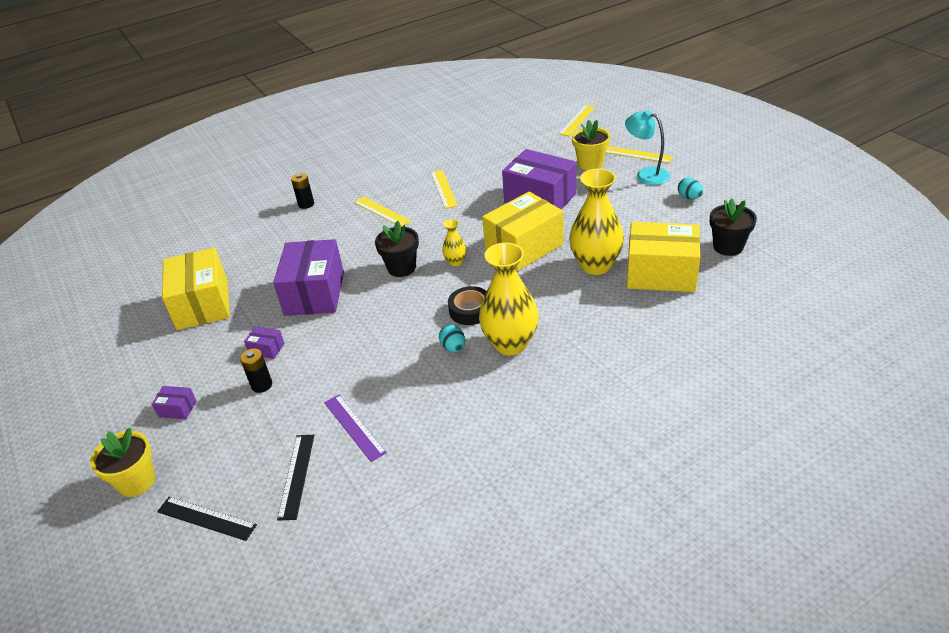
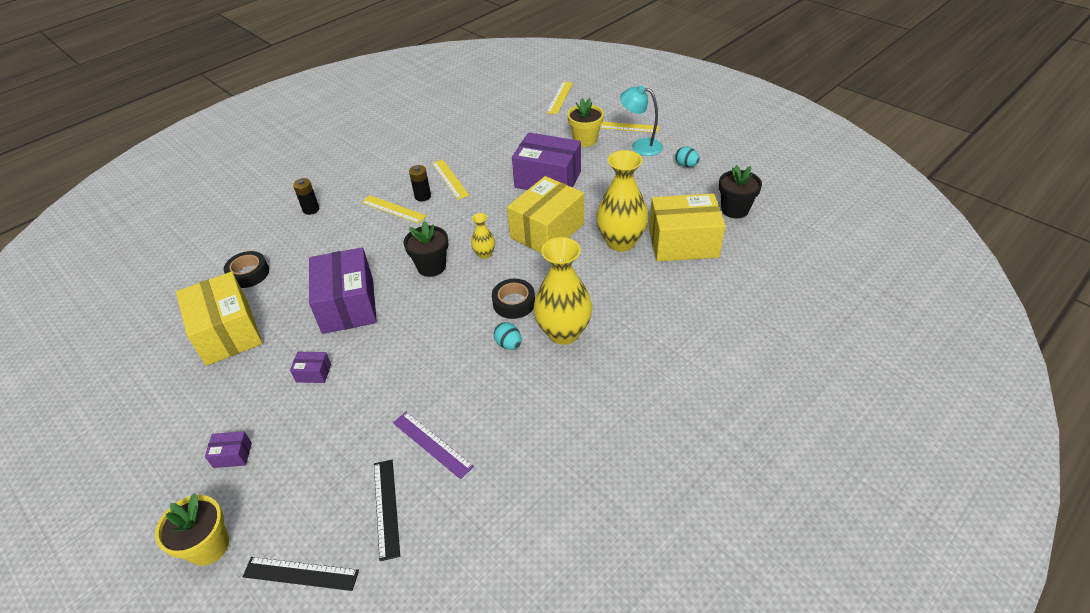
camera: 15 degrees left, 5 degrees up
(235, 255) = (248, 274): none -> black tape
(262, 385) = (319, 414): black battery -> black battery (422, 196)

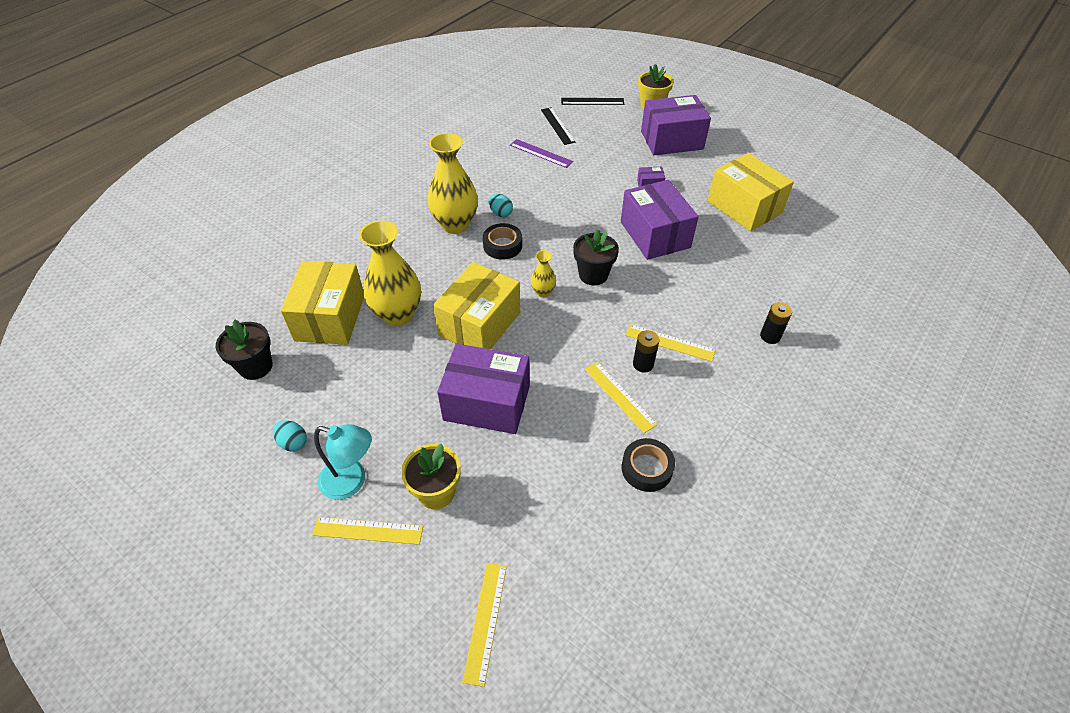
camera: 170 degrees right, 5 degrees up
(232, 455) = (671, 140): purple box -> purple box, size x2.42
(248, 274) = (773, 257): black tape -> black tape (646, 468)
(683, 243) = (330, 317): yellow box -> yellow box turned 75 degrees counterclockwise

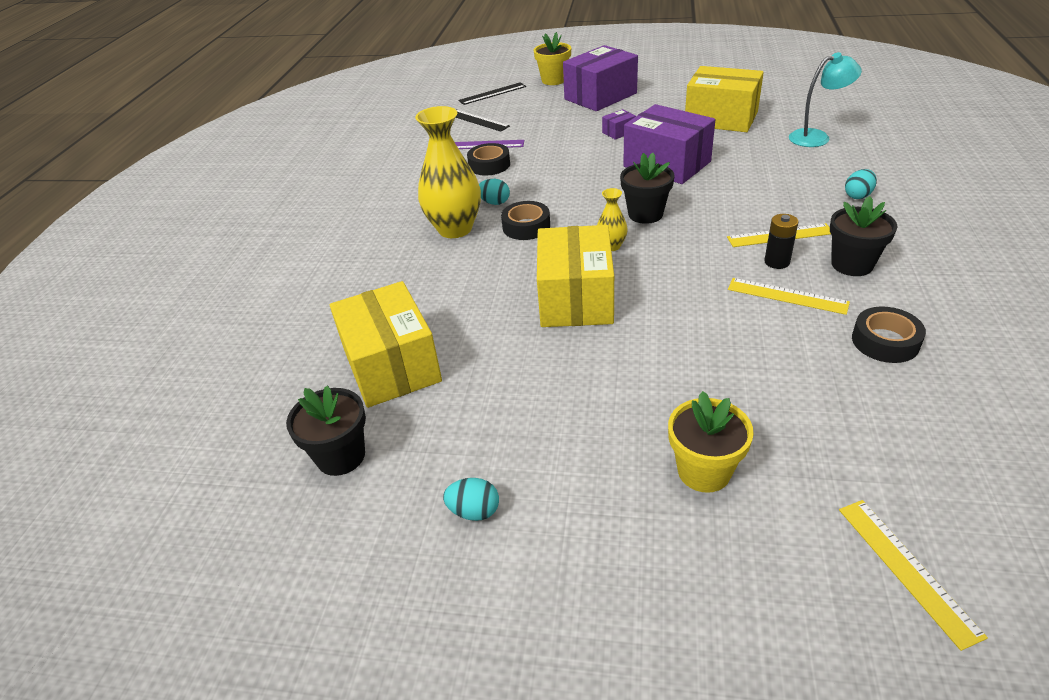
camera: 25 degrees left, 10 degrees down
(352, 481) = (593, 513): turquoise lamp -> turquoise lamp (816, 137)
(368, 531) = (669, 554): yellow ruler -> none
(398, 314) = (473, 328): yellow vase -> none
(487, 403) = (662, 362): purple box -> none
(527, 175) = (489, 165): none -> black tape
(694, 395) = (852, 264): none -> black flower pot
(770, 336) = (858, 196): black battery -> turquoise egg

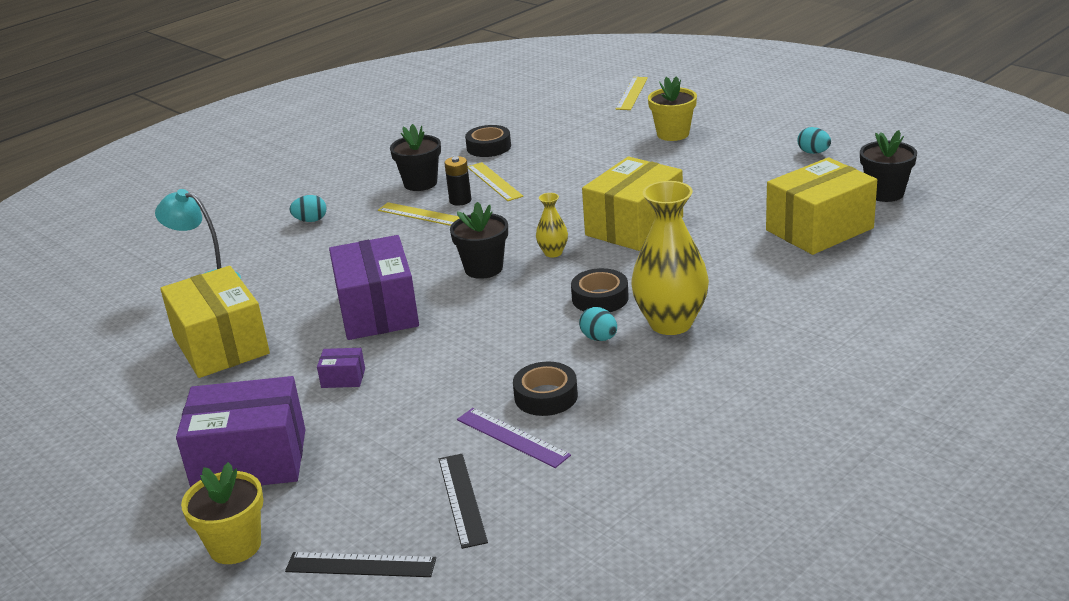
camera: 145 degrees left, 10 degrees down
(392, 365) = (819, 229): yellow box -> yellow box turned 45 degrees clockwise

